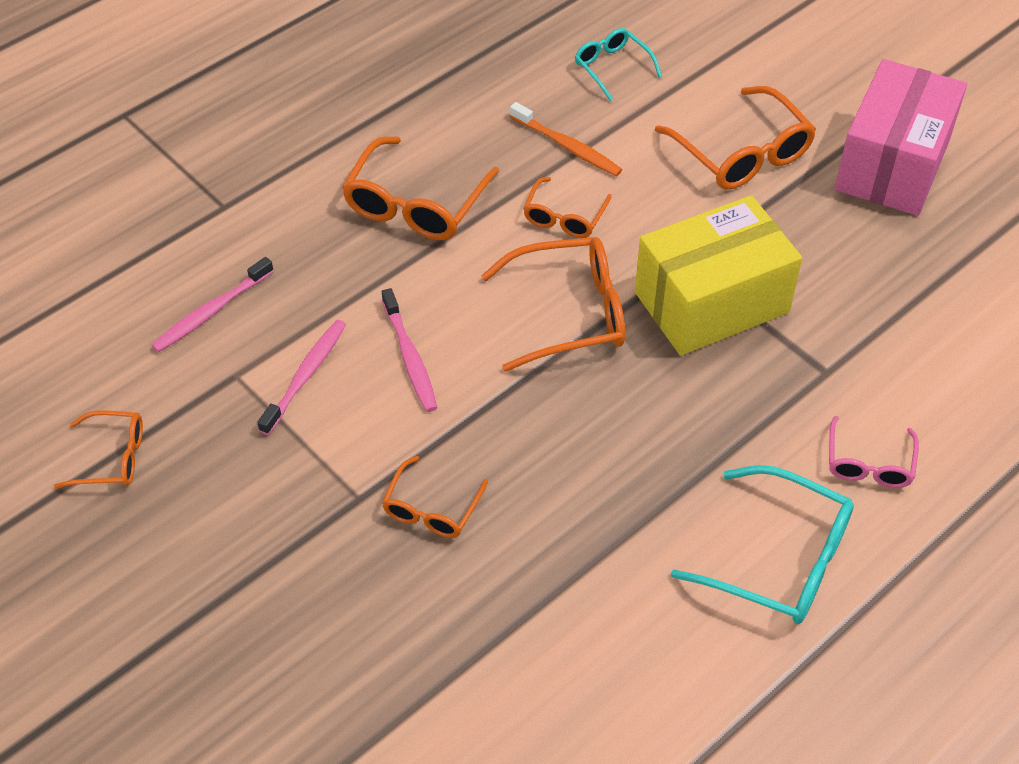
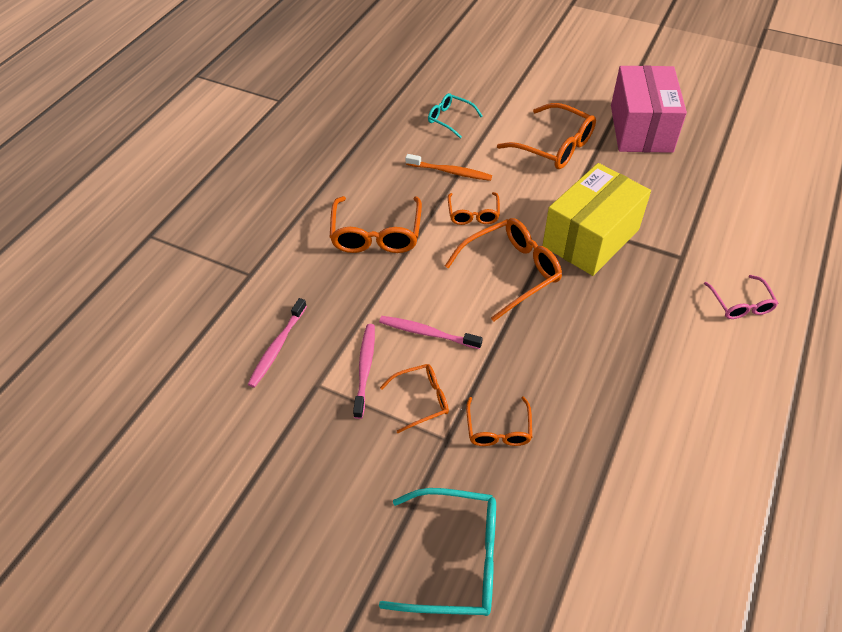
camera: 20 degrees left, 0 degrees up
(112, 458) = (258, 475): orange glasses -> orange glasses (421, 400)
(410, 357) = (427, 333): pink toothbrush -> pink toothbrush turned 150 degrees clockwise
(779, 559) = (729, 382): turquoise glasses -> turquoise glasses (455, 559)

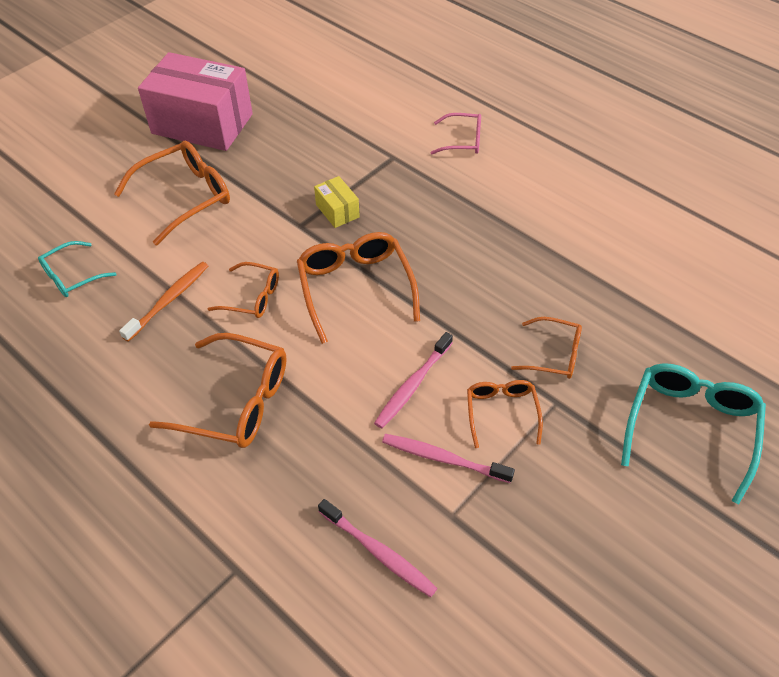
camera: 75 degrees left, 0 degrees up
(591, 237) = (337, 211): yellow box -> yellow box, size x0.42

